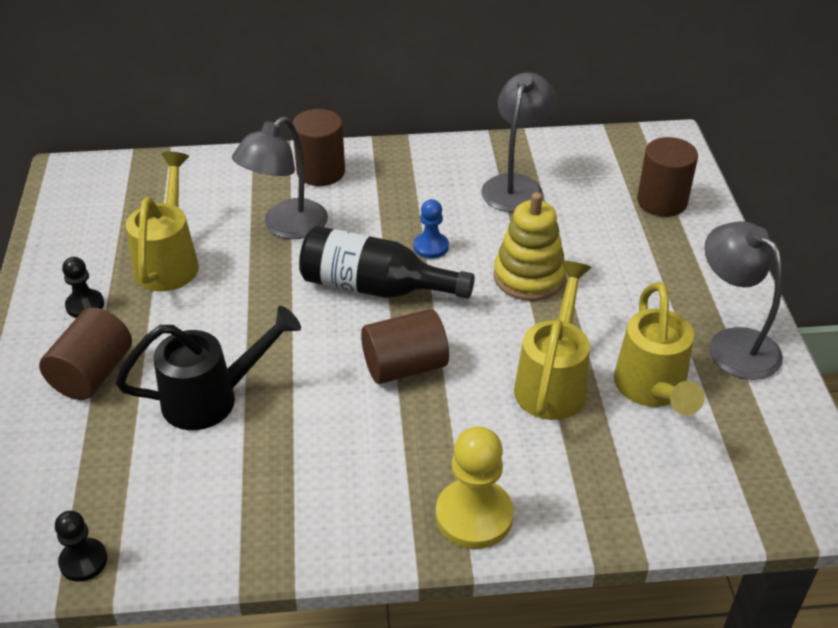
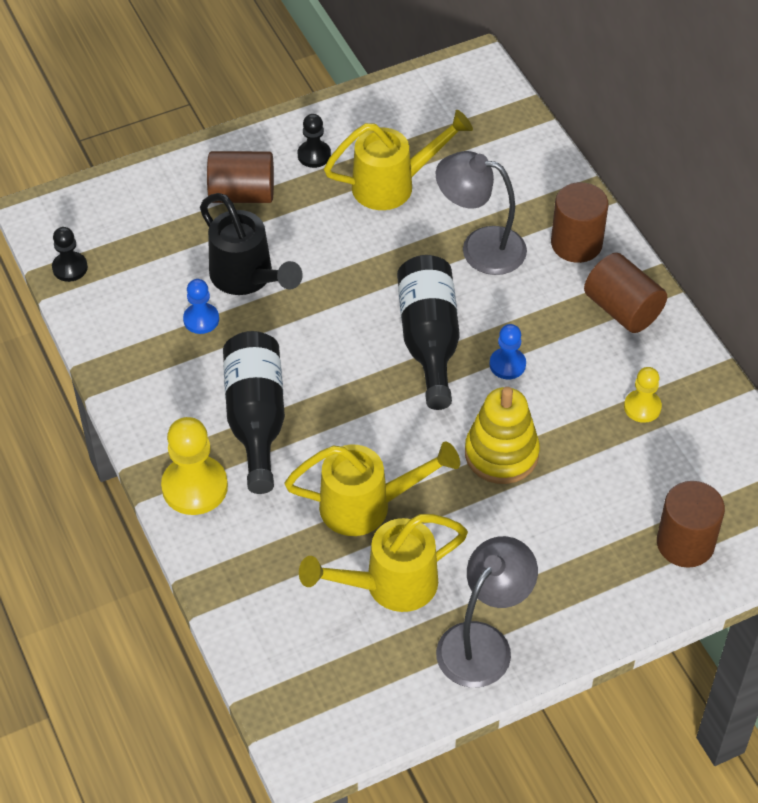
camera: 70 degrees right, 10 degrees up
(244, 452) = (201, 319): none -> blue pawn
(405, 366) = (338, 393): brown cylinder -> brown cylinder (622, 309)
(406, 439) = (256, 419): none -> black bottle
(516, 185) = (642, 407): grey lamp -> yellow pawn

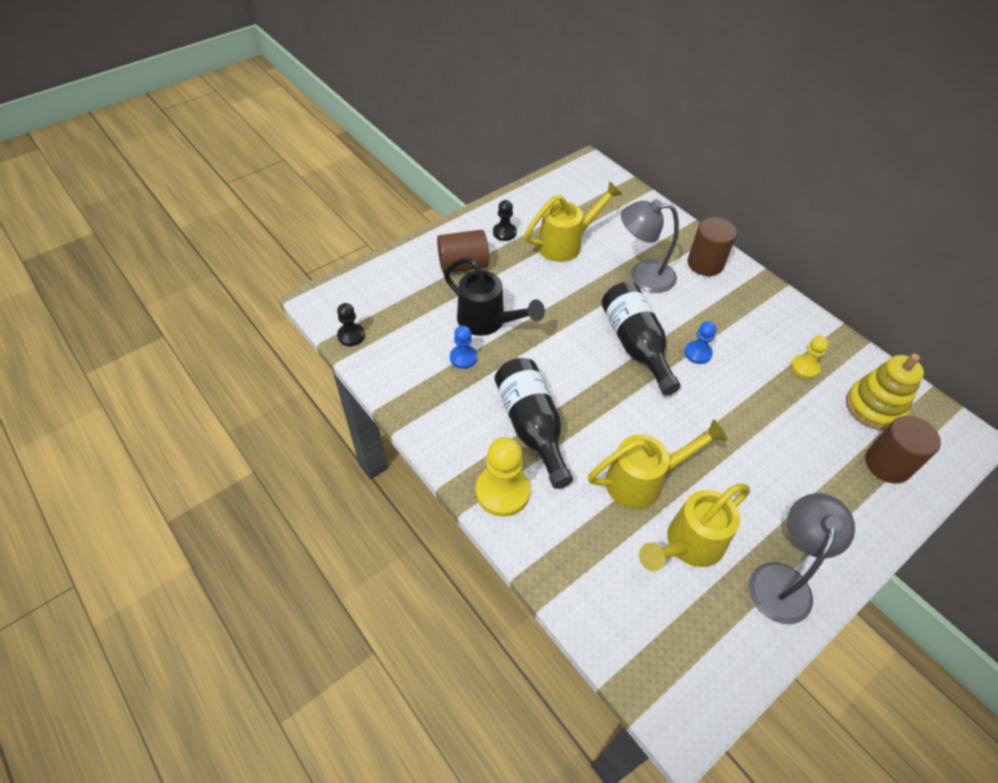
camera: 15 degrees left, 0 degrees up
(501, 454) = (724, 420): yellow stacking toy -> yellow stacking toy (874, 407)
(622, 309) = (757, 302): brown cylinder -> none

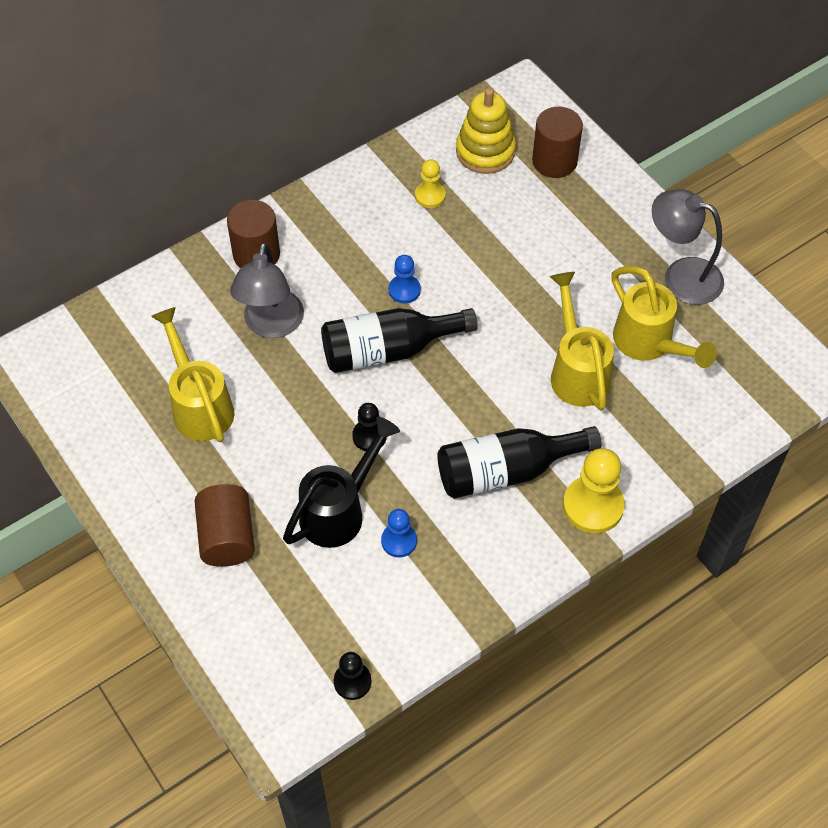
camera: 85 degrees left, 5 degrees up
(504, 232) = (165, 481): black pawn -> black pawn (369, 436)

